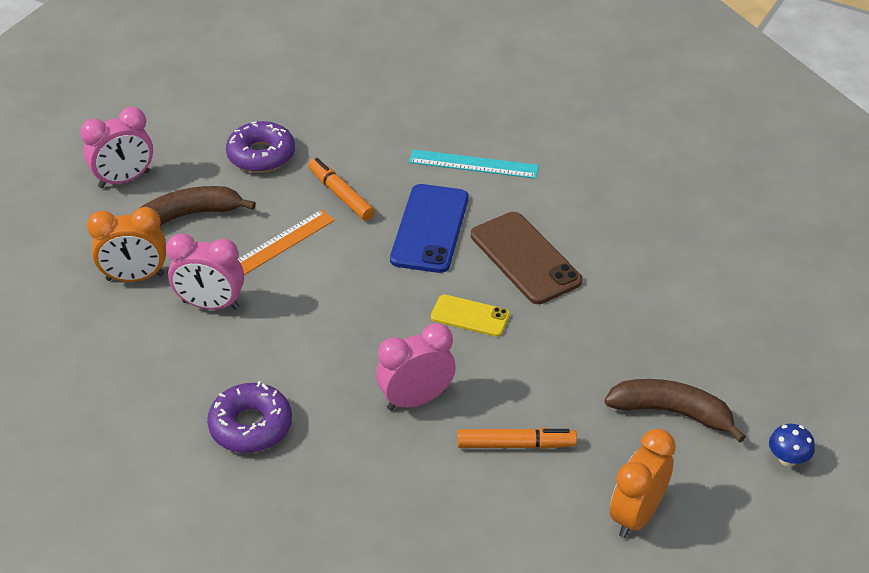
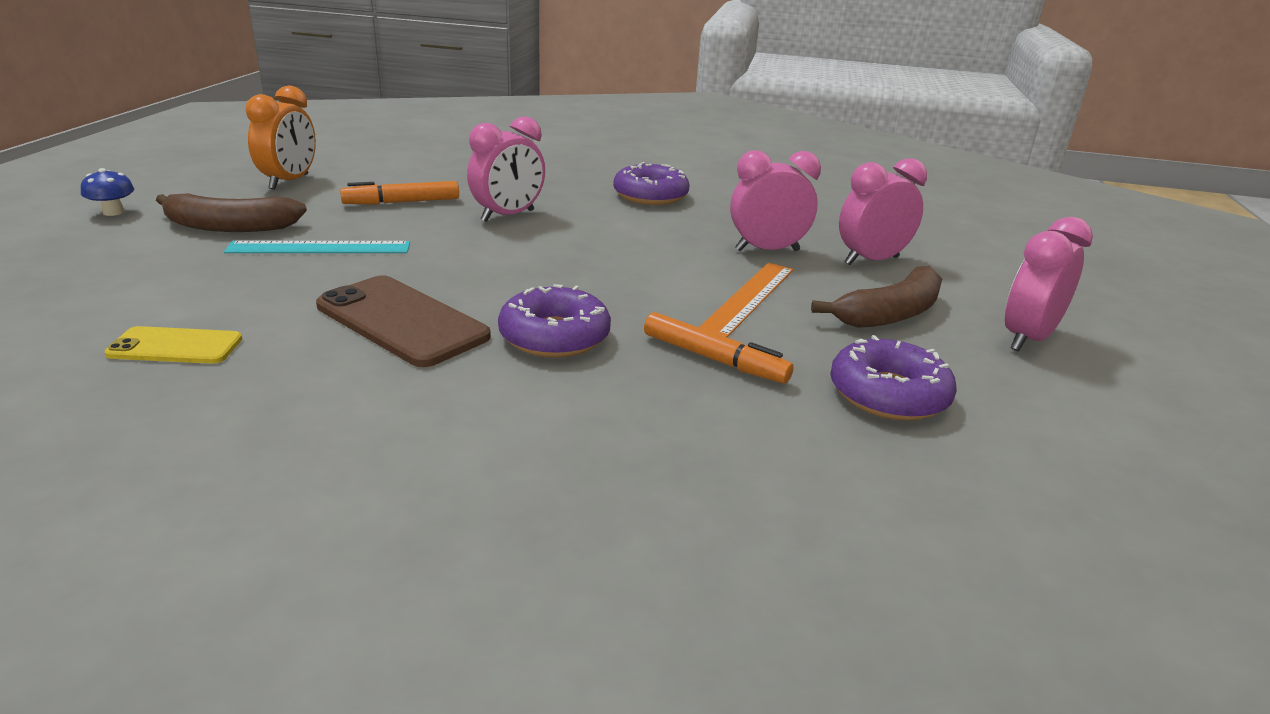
camera: 160 degrees right, 15 degrees down
(135, 277) = (871, 260): orange clock -> pink clock
(430, 229) = (554, 336): blue phone -> purple donut
(470, 316) = (468, 267): yellow phone -> yellow phone (175, 346)
(473, 164) = (515, 432): turquoise ruler -> turquoise ruler (319, 248)

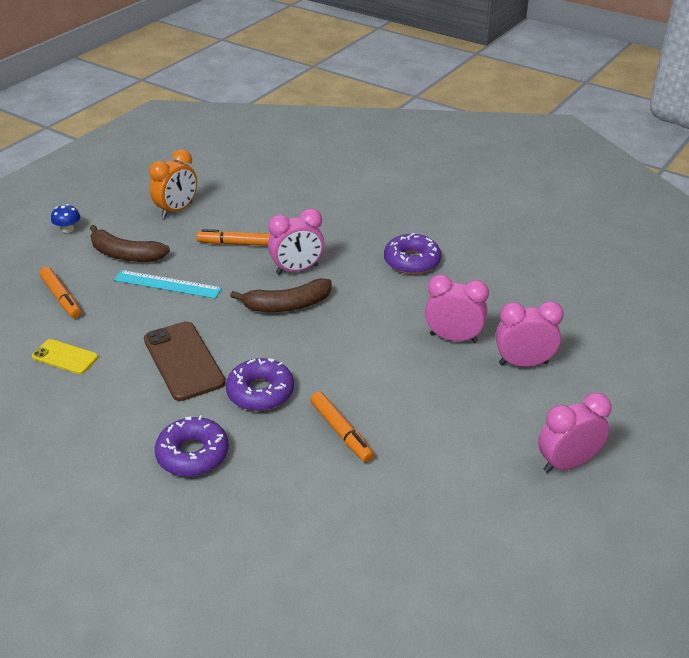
camera: 25 degrees right, 10 degrees up
(135, 280) = (61, 297): none -> orange marker
(748, 298) = (403, 383): orange ruler -> none
(888, 394) = (425, 485): purple donut -> purple donut (193, 454)
(890, 314) = (489, 419): brown banana -> brown banana (287, 305)

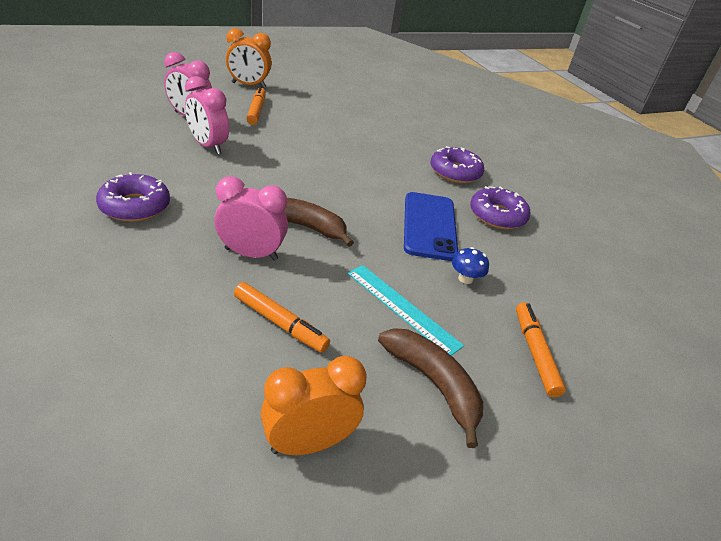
camera: 155 degrees left, 0 degrees up
(65, 357) = (538, 278): yellow phone -> none
(68, 229) = (509, 499): blue mushroom -> blue mushroom (465, 278)
(183, 361) = (429, 226): brown phone -> blue phone
(260, 392) = (384, 181): purple donut -> purple donut (497, 215)
(341, 432) = (351, 142): orange marker -> orange marker (256, 110)
(567, 463) = (248, 85): pink clock -> orange clock

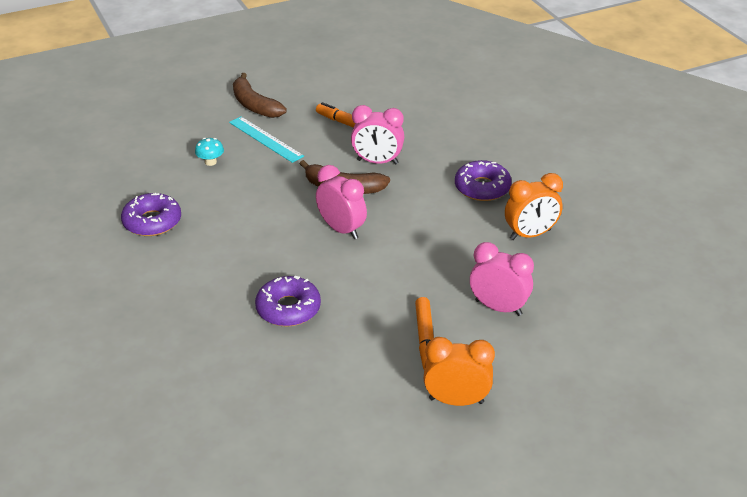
camera: 175 degrees left, 0 degrees up
(208, 146) = (457, 264): pink clock -> pink clock (341, 229)
(308, 442) = (324, 81): orange clock -> orange clock (530, 234)
(429, 226) = (227, 202): blue phone -> none
(455, 172) = (175, 272): purple donut -> purple donut (288, 308)
(465, 278) = (210, 162): blue mushroom -> turquoise mushroom
(535, 353) = (181, 123): orange marker -> none

